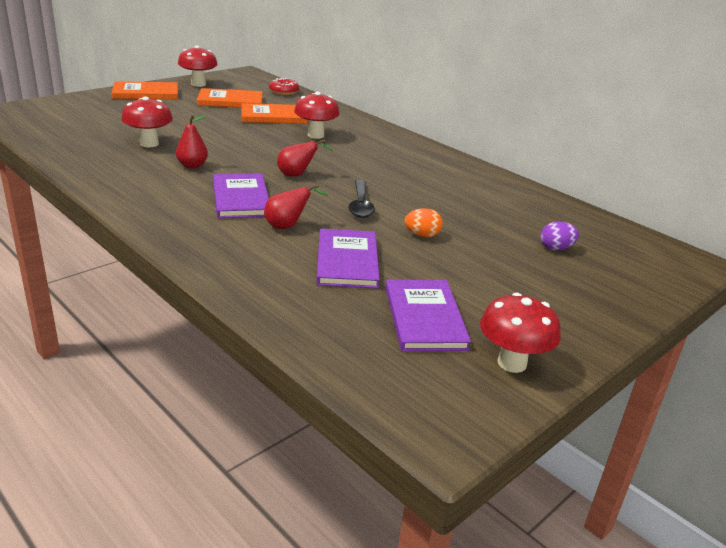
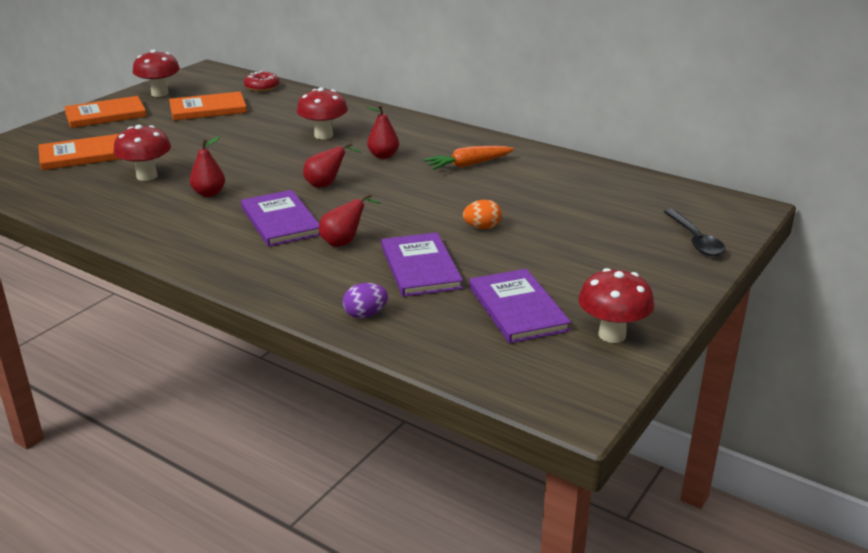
camera: 10 degrees left, 0 degrees up
(274, 116) = (267, 120): orange book -> orange book (83, 155)
(359, 160) = (383, 156): none -> red pear
(360, 205) = (407, 206): black spoon -> black spoon (695, 240)
(433, 179) = (468, 165): none -> orange carrot
(556, 248) = (615, 218): purple egg -> purple egg (365, 314)

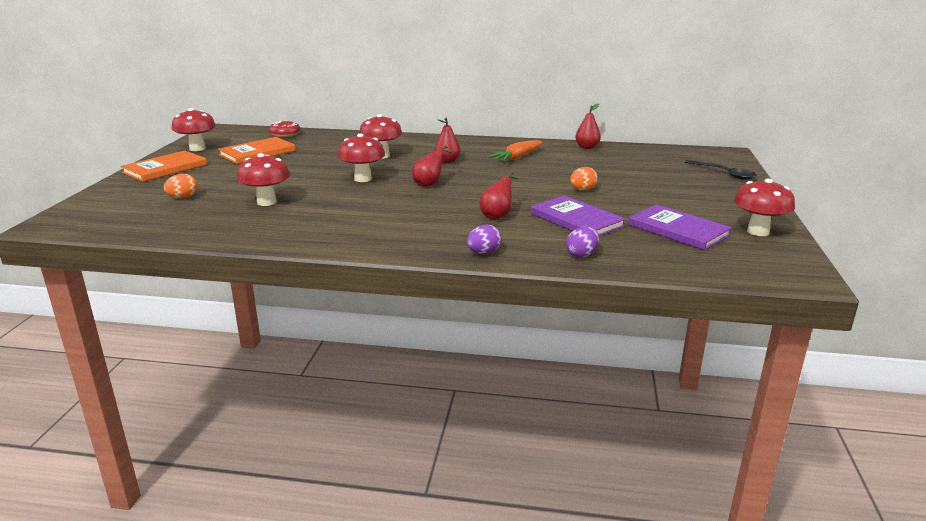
camera: 25 degrees left, 5 degrees down
(83, 155) = (183, 198): orange book -> orange egg
(209, 193) = (340, 204): red pear -> red pear (587, 147)
(268, 164) = (363, 179): none -> red mushroom
(271, 287) = (483, 253): none -> purple egg
(280, 221) = (427, 211): purple book -> none

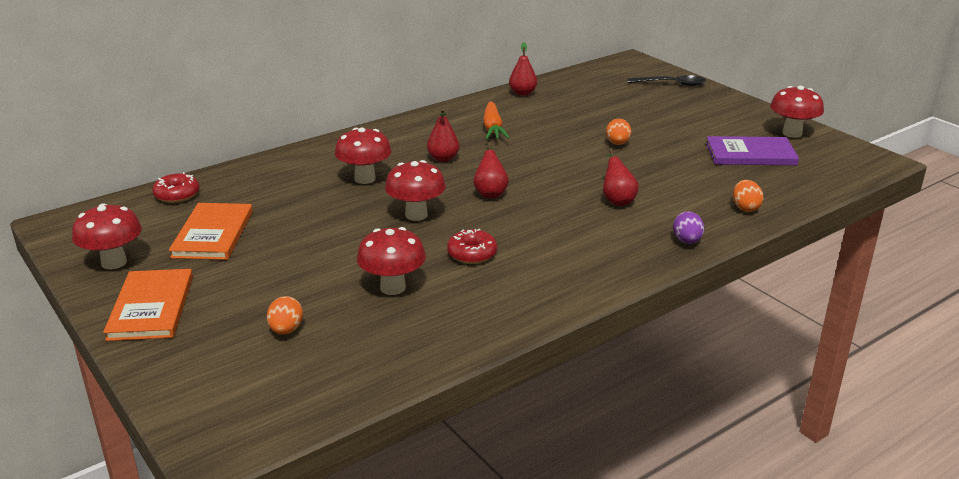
camera: 45 degrees left, 5 degrees up
(341, 205) = (472, 254): none -> red donut
(576, 220) = (675, 176): purple book -> none
(582, 255) = (745, 208): purple egg -> orange egg

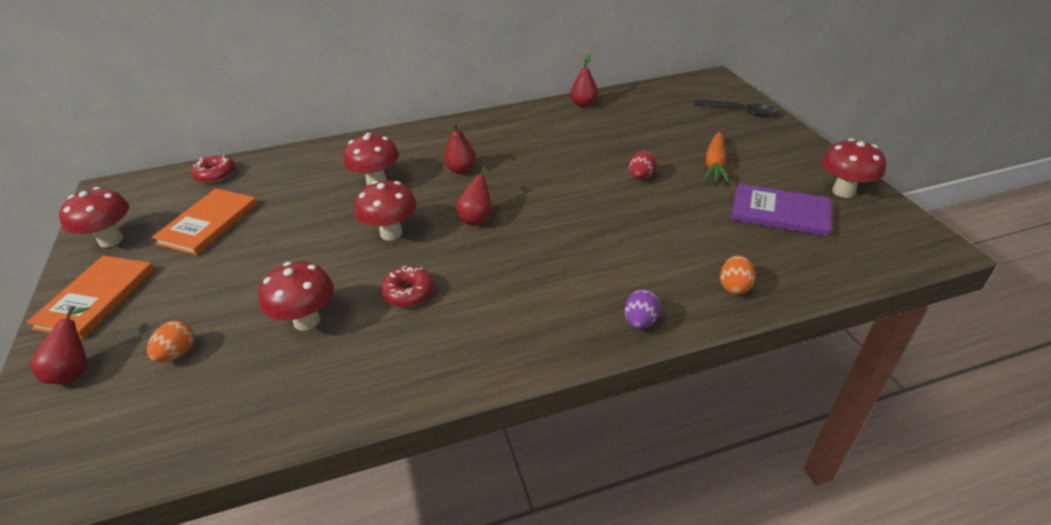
camera: 20 degrees right, 10 degrees up
(493, 128) = (530, 141): orange carrot -> orange carrot (715, 164)
(617, 143) = (641, 177): orange egg -> red egg
(617, 200) = (597, 249): red pear -> red pear (75, 370)

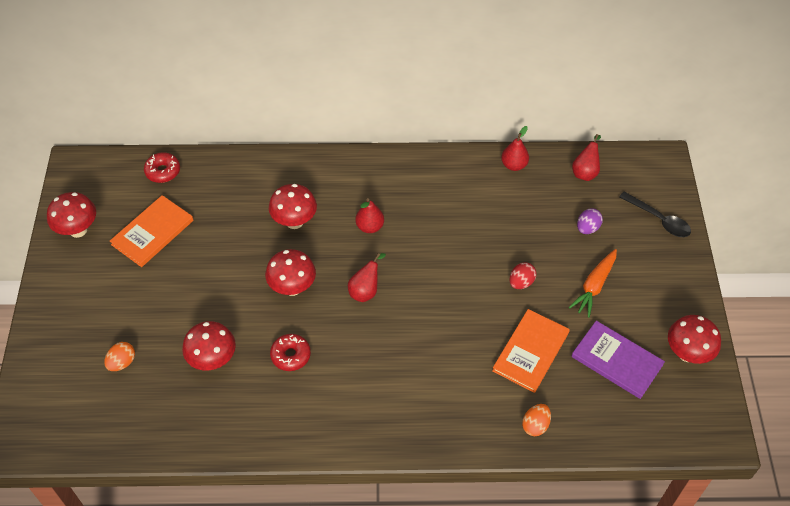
camera: 15 degrees right, 15 degrees up
(75, 370) = (55, 356): red pear -> red pear (585, 172)
(96, 298) = (68, 291): orange book -> orange book (531, 352)
(640, 322) = (449, 435): purple egg -> purple egg (587, 228)

